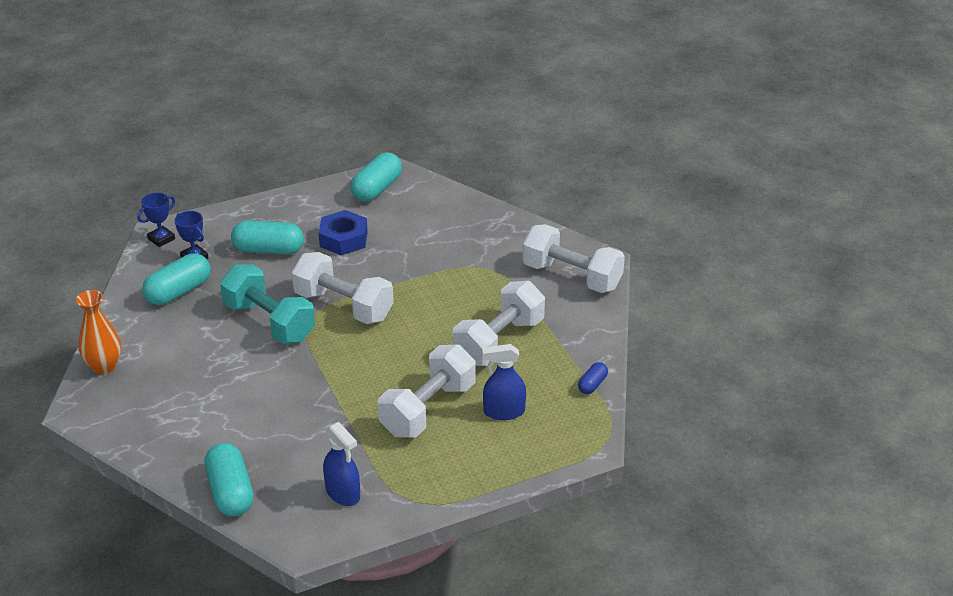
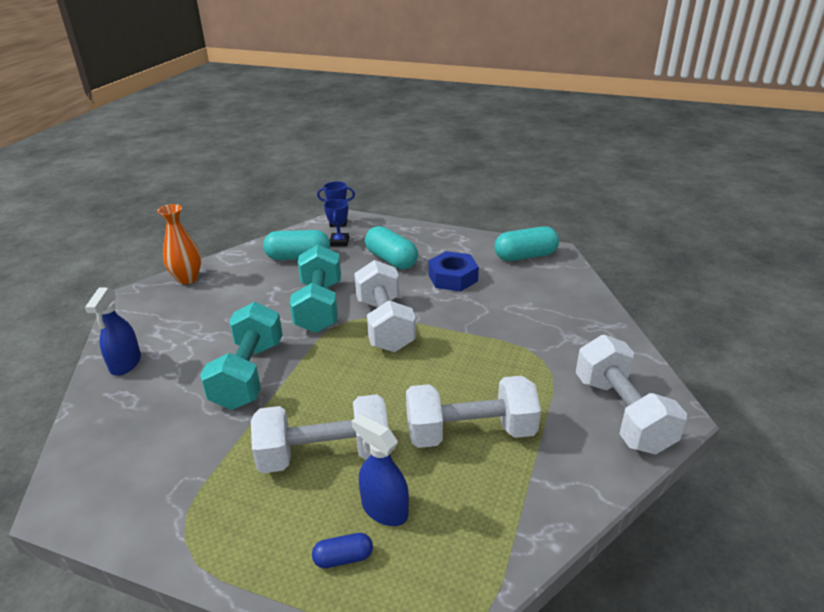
camera: 45 degrees right, 5 degrees down
(230, 492) = (98, 417): turquoise capsule -> none
(296, 399) = (248, 374): none -> turquoise dumbbell
(343, 493) = (153, 483): blue spray bottle -> blue spray bottle (125, 363)
(592, 384) = (512, 549): blue capsule -> blue capsule (343, 558)

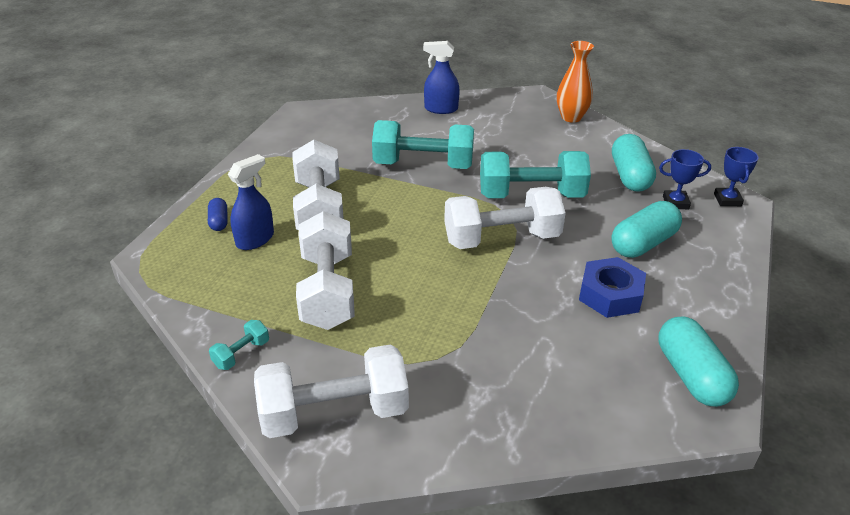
camera: 90 degrees right, 5 degrees up
(575, 488) = (241, 354): none -> turquoise dumbbell

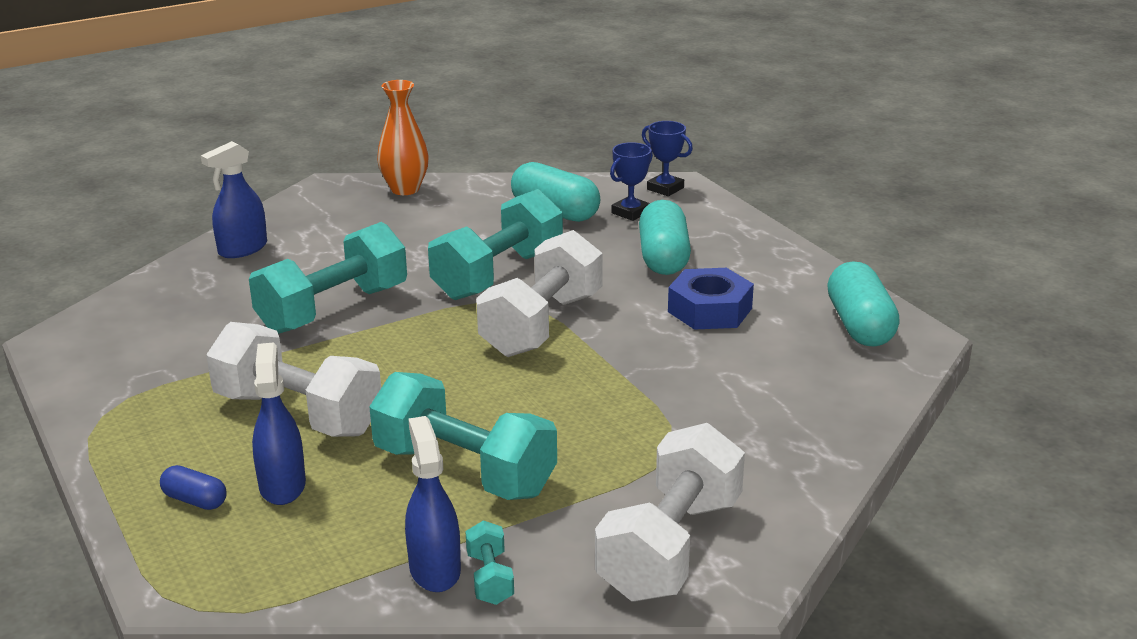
camera: 50 degrees left, 10 degrees down
(232, 329) = (435, 570): none -> blue spray bottle
(327, 291) = (464, 471): white dumbbell -> turquoise dumbbell
(691, 375) = (860, 325): turquoise capsule -> turquoise capsule turned 60 degrees clockwise

